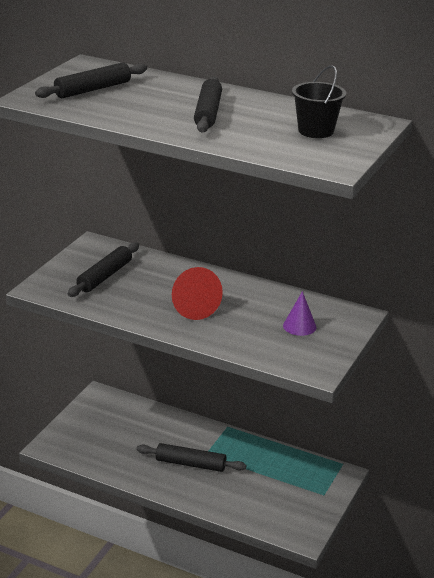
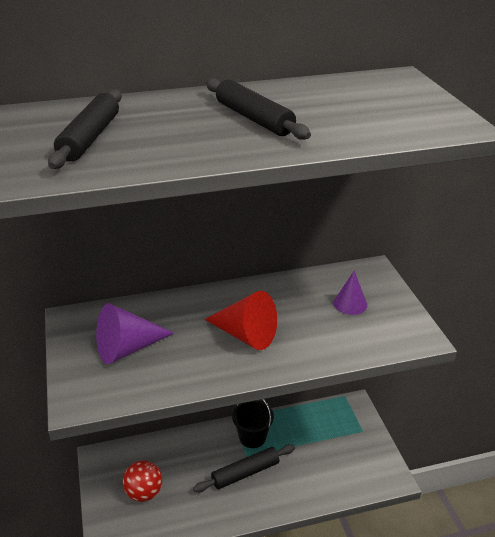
camera: 40 degrees left, 5 degrees up
(104, 432) = (144, 492): none -> red ball
(105, 276) = (127, 348): black rolling pin -> purple cone
(316, 131) = (375, 100): black bucket -> black bucket (252, 437)

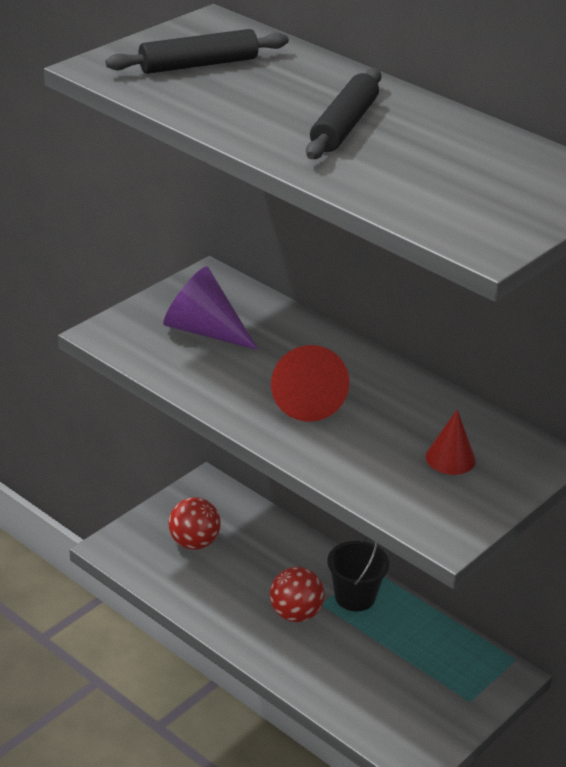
camera: 55 degrees right, 0 degrees up
(245, 473) = (295, 614): black rolling pin -> red ball
(350, 304) = (450, 458): purple cone -> red cone

